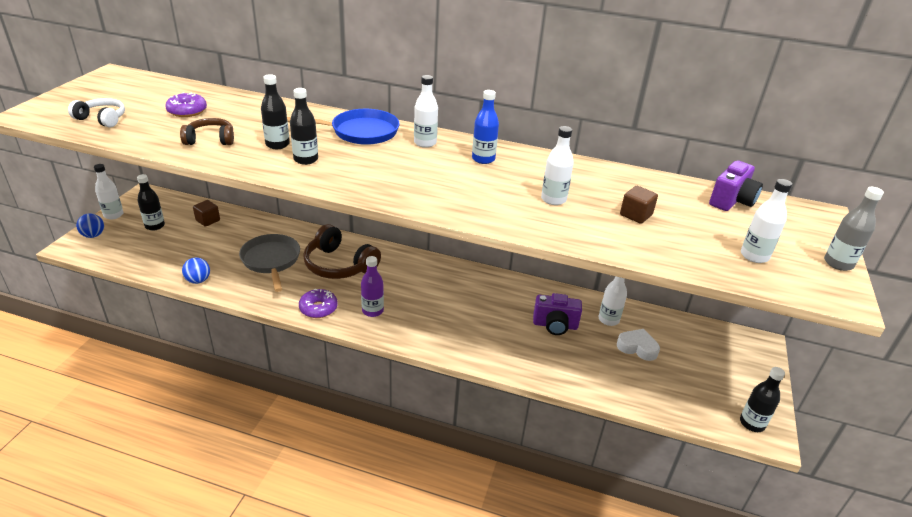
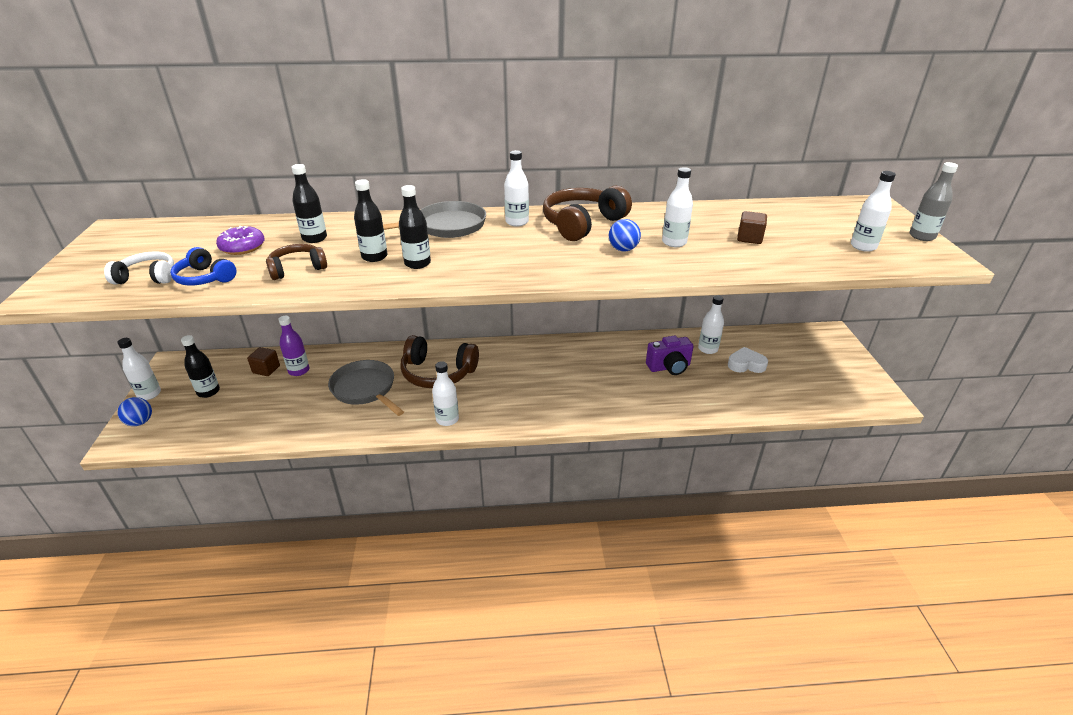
camera: 20 degrees left, 0 degrees up
(139, 130) = (205, 278): none -> blue headphones
(198, 280) = (300, 432): blue ball -> blue ball (623, 249)
(318, 308) = (447, 419): purple donut -> white bottle
(361, 132) = (446, 226): blue pan -> grey pan
(372, 311) = (501, 405): purple bottle -> purple bottle (299, 370)
(483, 159) = (582, 224): blue bottle -> brown headphones
(731, 201) = (806, 209): purple camera -> none
(752, 423) = (869, 396): black bottle -> black bottle (314, 238)

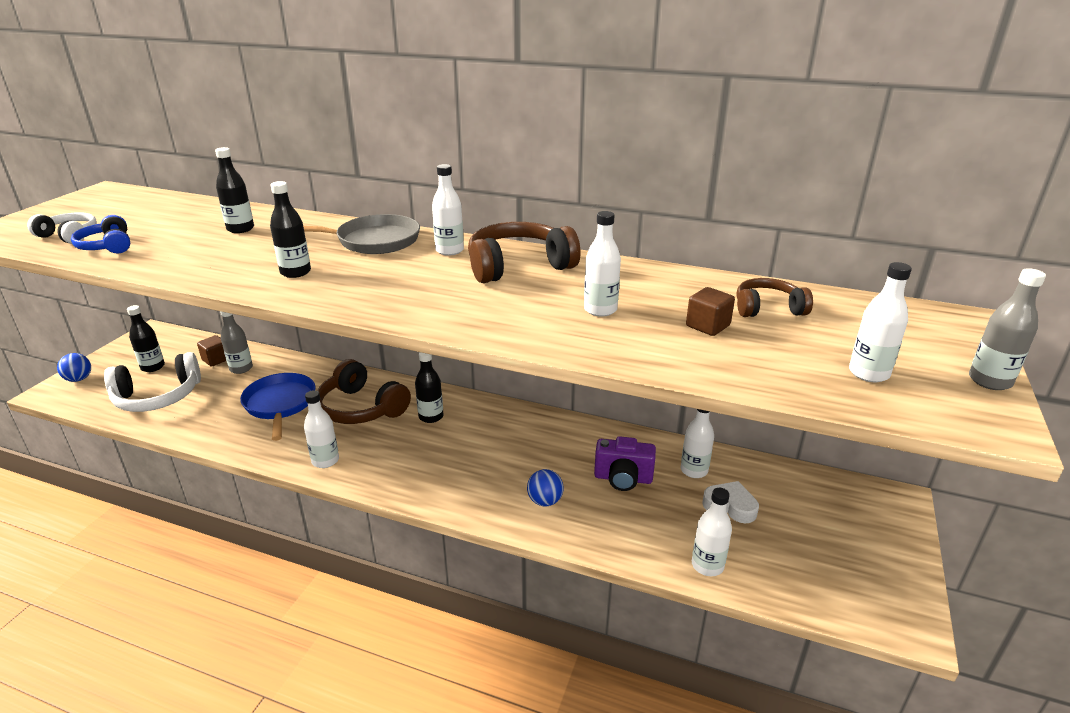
camera: 25 degrees right, 5 degrees down
(149, 394) = (109, 356): white bottle -> white bottle (707, 565)
(242, 247) = (173, 225): purple donut -> none
(242, 414) = (158, 397): none -> white headphones
(297, 269) = (187, 254): brown headphones -> brown headphones (768, 308)
(299, 370) = (241, 368): purple bottle -> grey bottle
(365, 389) = (280, 404): grey pan -> blue pan
(374, 257) = (266, 257): black bottle -> black bottle (431, 416)
(623, 249) = (527, 304): blue ball -> blue ball (545, 501)

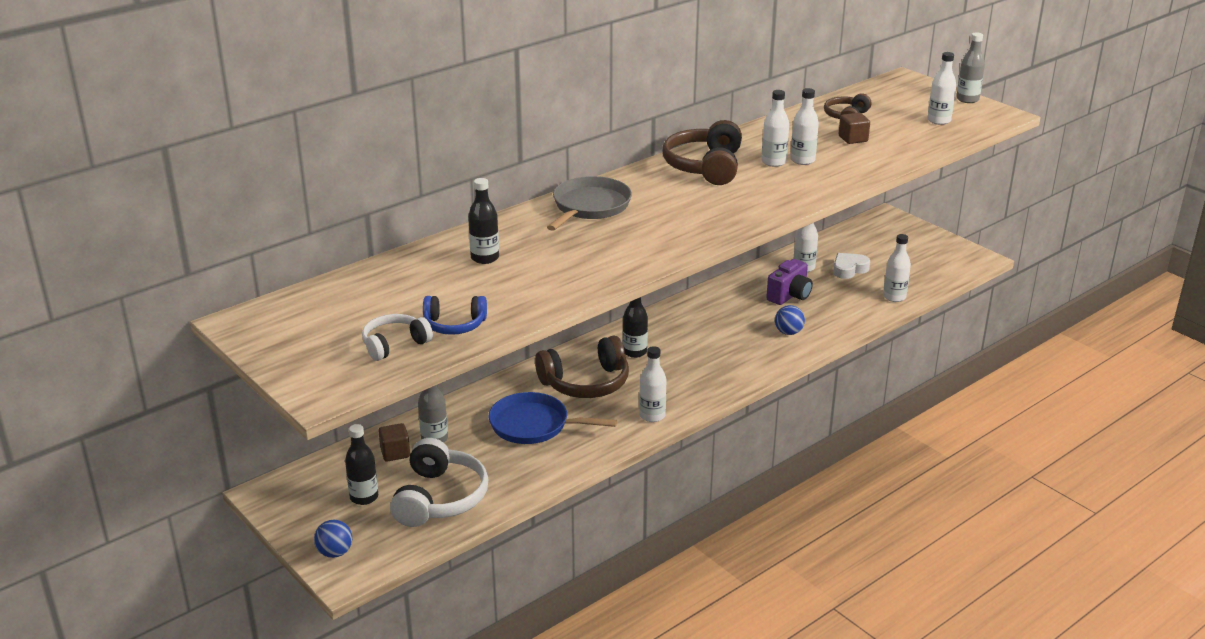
camera: 60 degrees left, 0 degrees up
(295, 272) = (625, 246): black bottle -> none
(449, 250) = (646, 183): white bottle -> white bottle (773, 162)

